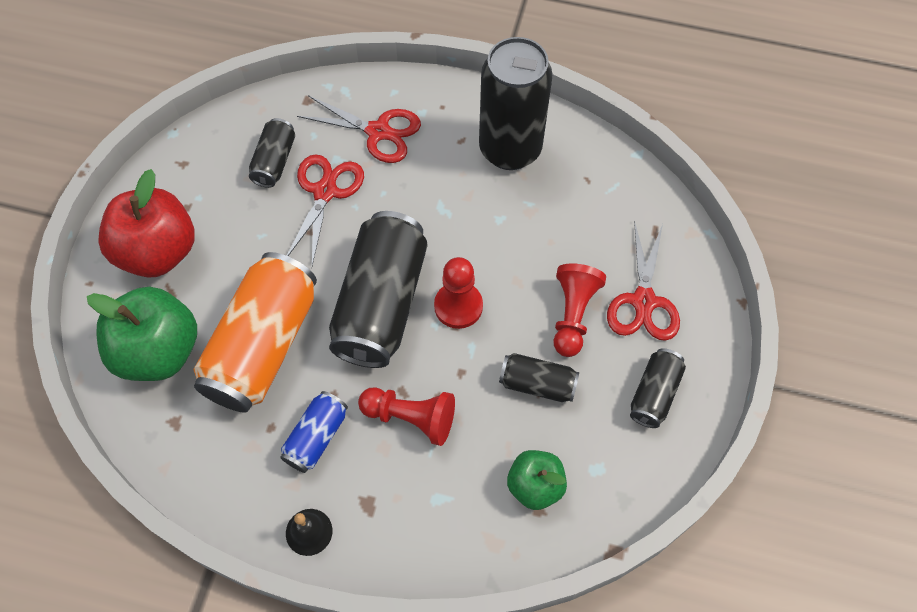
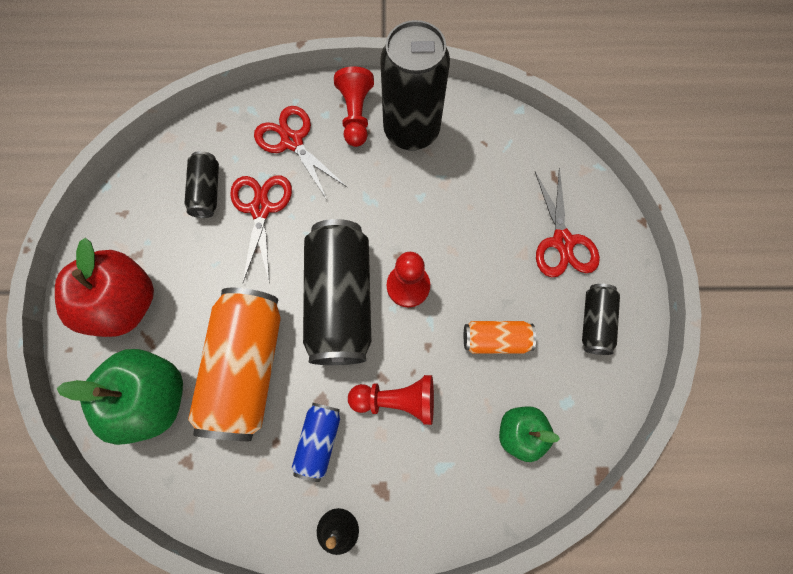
camera: 15 degrees left, 10 degrees up
(378, 132) = (292, 141): red scissors -> red scissors turned 135 degrees counterclockwise
(537, 384) = (495, 340): black can -> orange can
(572, 315) = (507, 269): red pawn -> red pawn (356, 115)

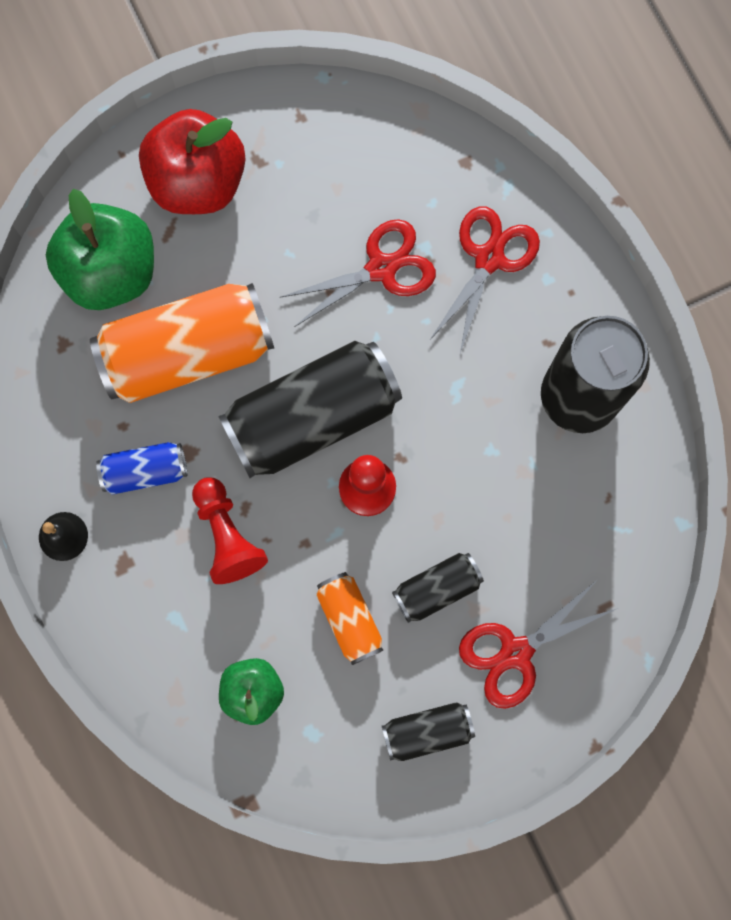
camera: 65 degrees right, 5 degrees up
(207, 191) = (373, 194): black can -> black can (436, 589)
(356, 115) = (566, 317): red pawn -> none

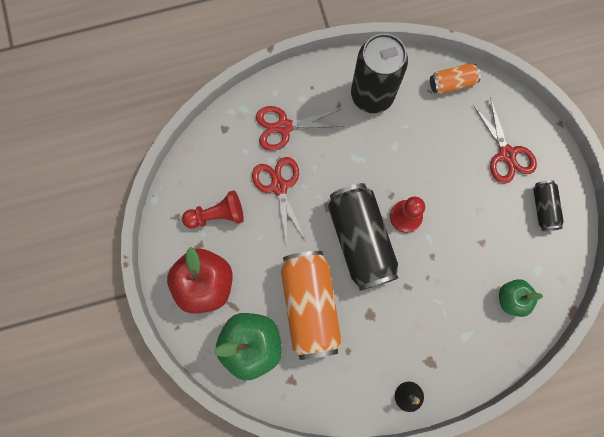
camera: 80 degrees left, 0 degrees up
(145, 471) = (377, 341): blue can -> none
(227, 535) = (422, 299): red pawn -> red pawn (217, 215)
(349, 619) = (478, 239): orange can -> orange can (452, 83)
(436, 589) = (467, 189): black can -> none
(489, 258) = (284, 127): red scissors -> red scissors turned 45 degrees counterclockwise

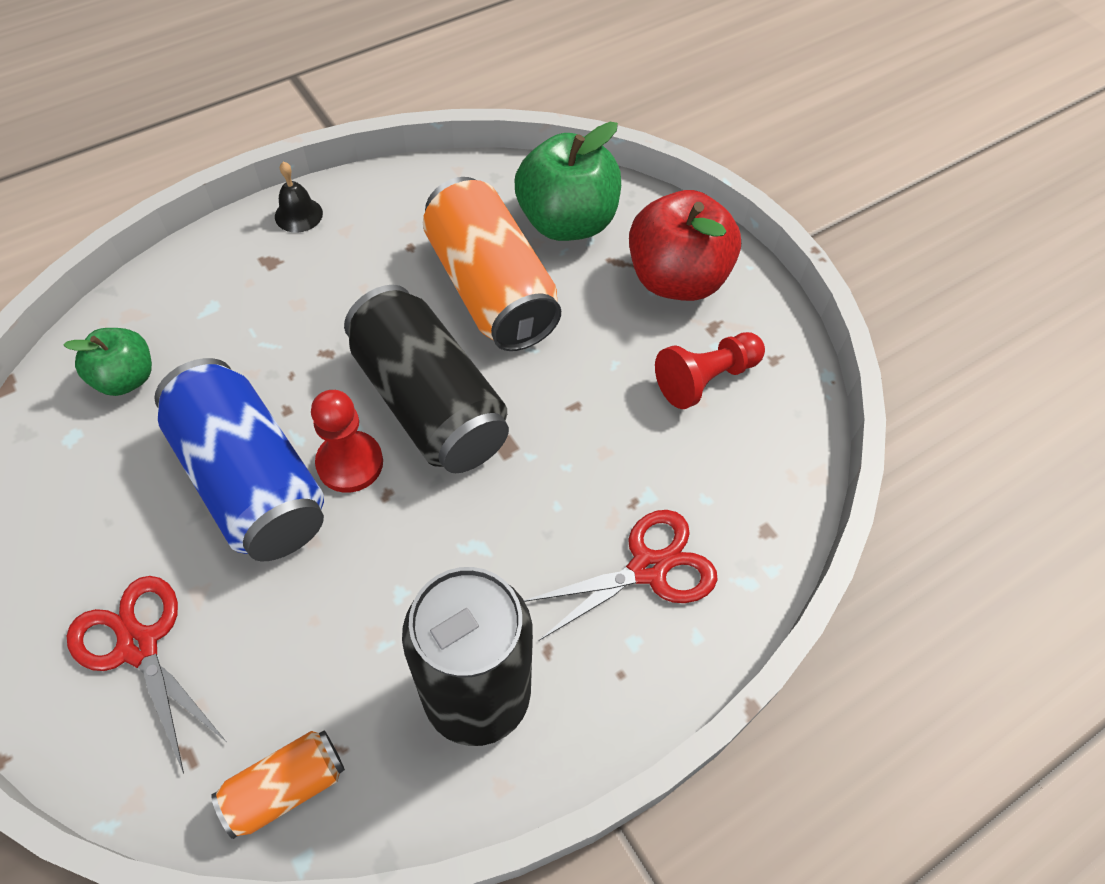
camera: 160 degrees right, 20 degrees down
(279, 186) = (613, 453): red scissors -> none
(453, 220) = (251, 481): none -> blue can
(543, 208) = (54, 552): black can -> none

